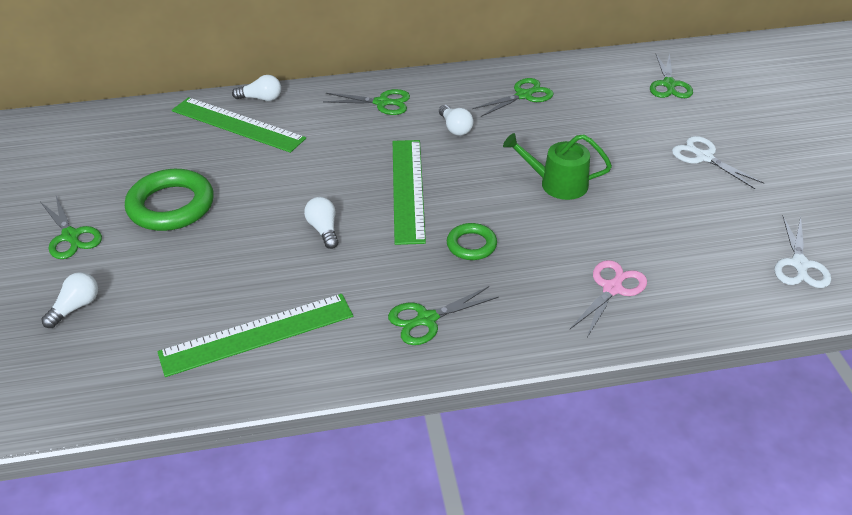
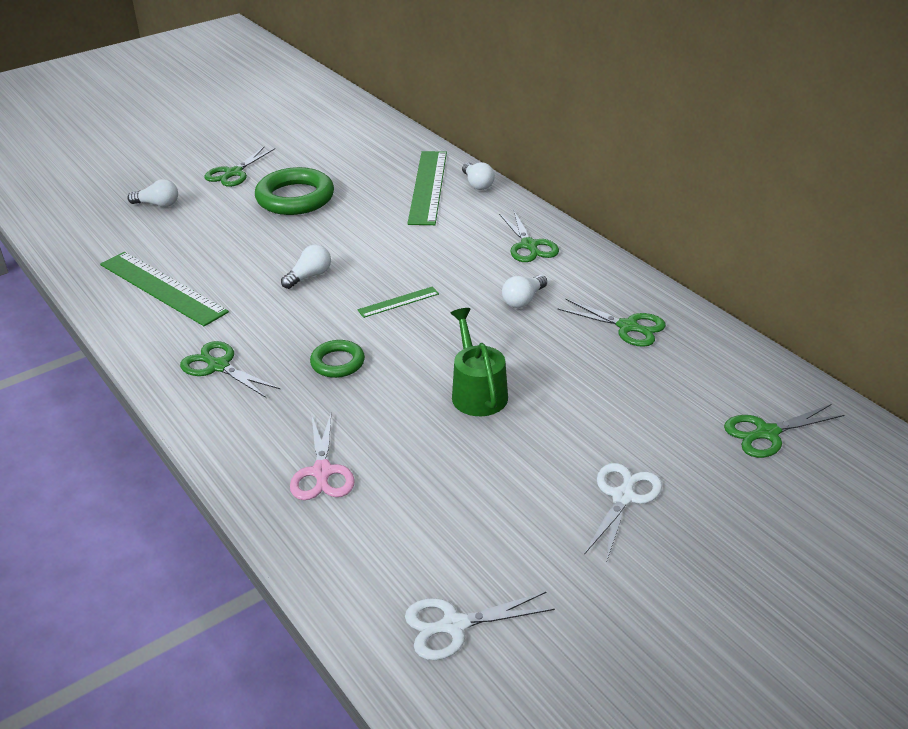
camera: 65 degrees right, 5 degrees down
(408, 189) = (398, 302): green ruler -> green ruler, size x0.48
(612, 288) = (322, 472): pink scissors -> pink scissors turned 75 degrees clockwise

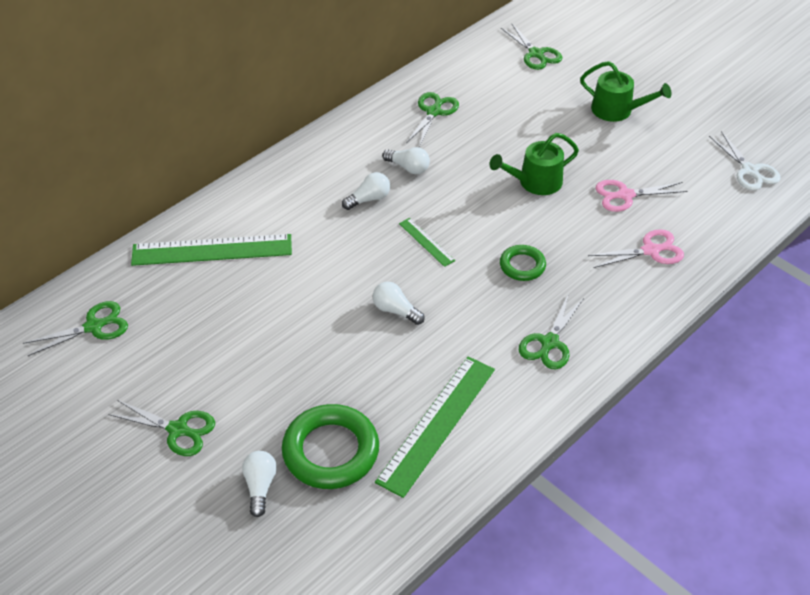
camera: 100 degrees left, 10 degrees up
(295, 198) = (239, 355): green ring -> green ring (331, 451)
(432, 468) = (625, 195): none -> pink scissors
(477, 184) = (205, 214): white light bulb -> white light bulb (369, 199)
(529, 246) = (322, 170): green scissors -> green scissors (94, 326)
(623, 497) = (617, 110): white scissors -> green watering can

